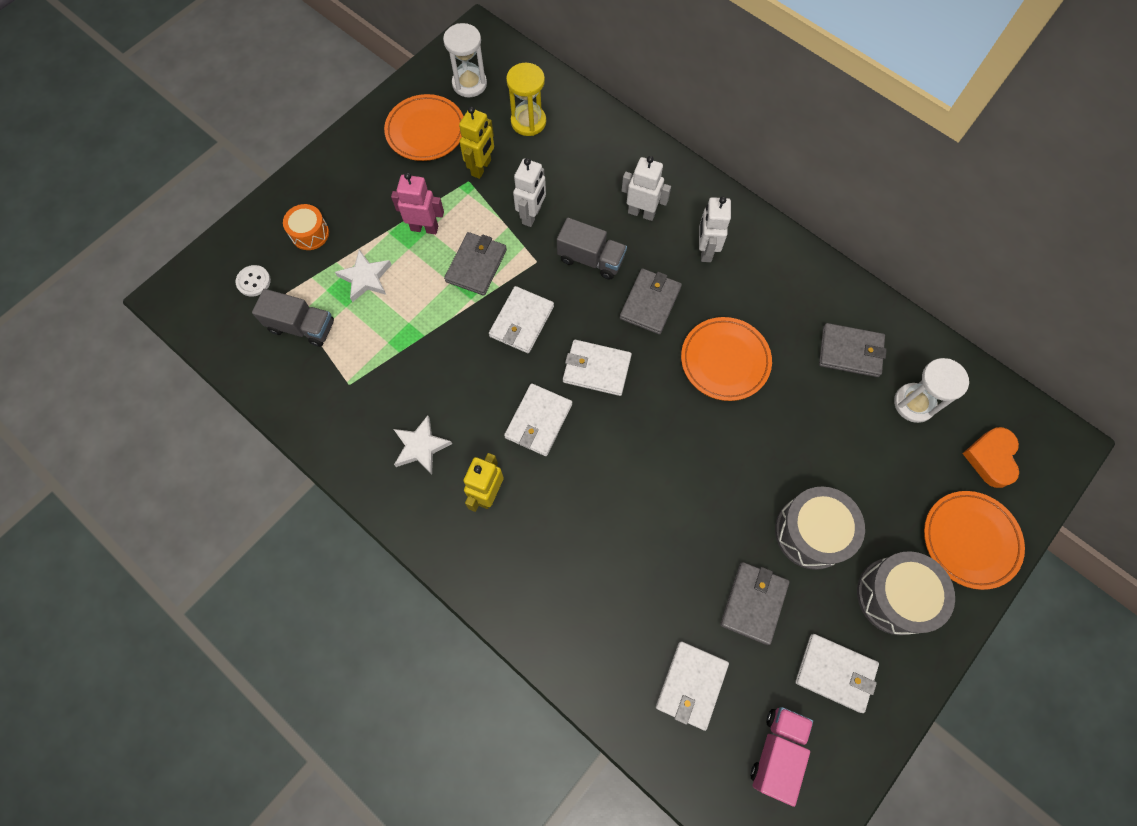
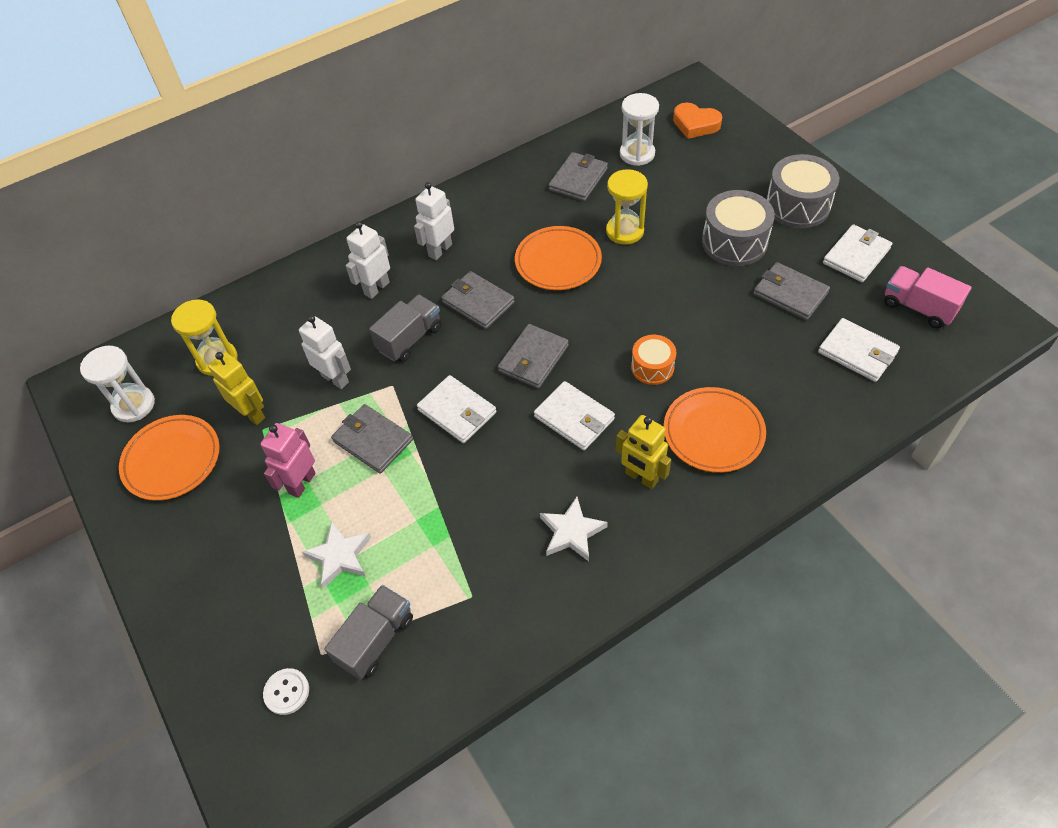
camera: 70 degrees left, 15 degrees down
(310, 233) = (248, 612): orange drum -> orange drum (652, 367)
(596, 369) = (533, 359): white wallet -> grey wallet
(705, 250) = (440, 250): white robot -> white robot turned 105 degrees clockwise
(789, 415) = (625, 231): none -> yellow hourglass
(970, 540) = (760, 152): orange plate -> orange plate (713, 432)

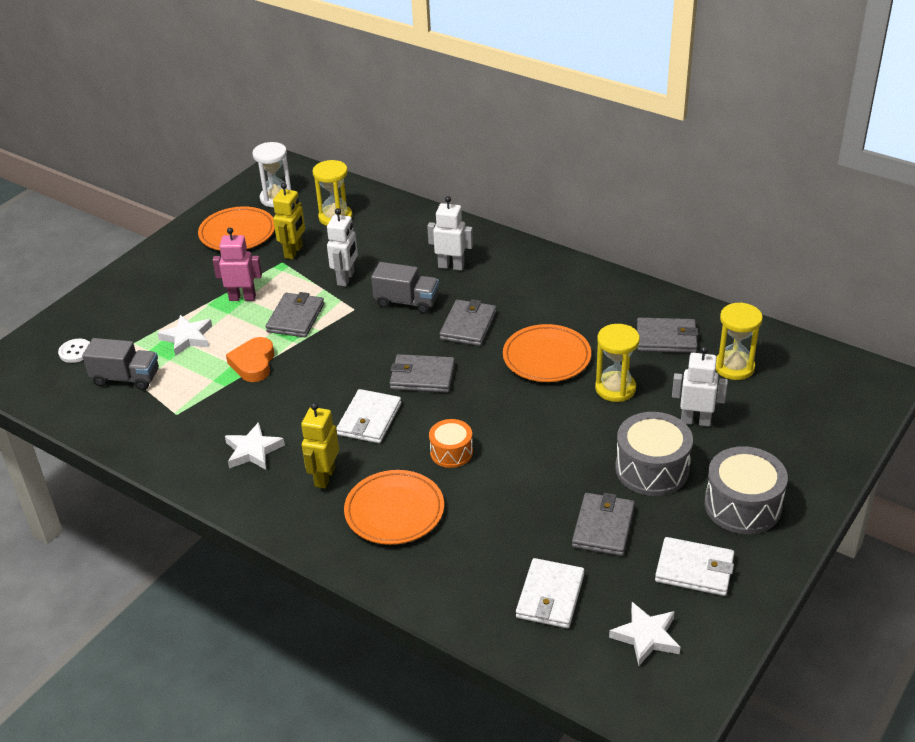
camera: 65 degrees right, 15 degrees down
(440, 250) = (516, 285): white robot -> white robot (695, 421)
(457, 411) = (344, 351): white wallet -> none
(637, 154) = (734, 367): white hourglass -> yellow hourglass
(695, 124) = (816, 397): orange heart -> orange heart (253, 363)
(918, 307) = (646, 636): pink truck -> white star

